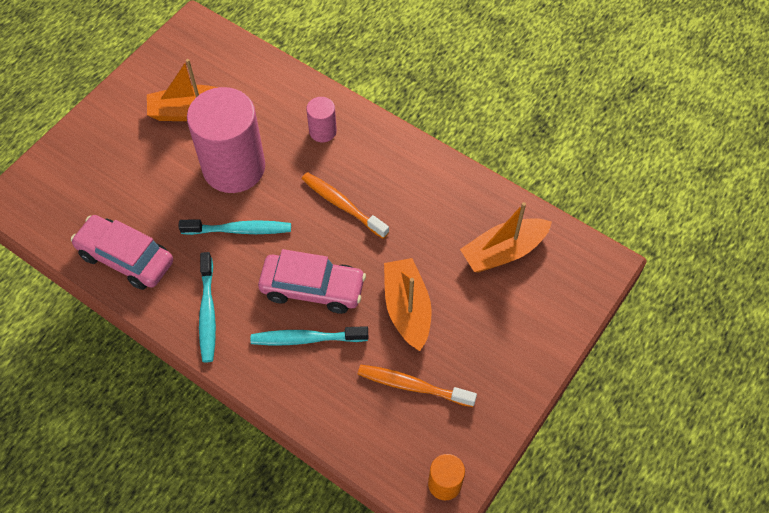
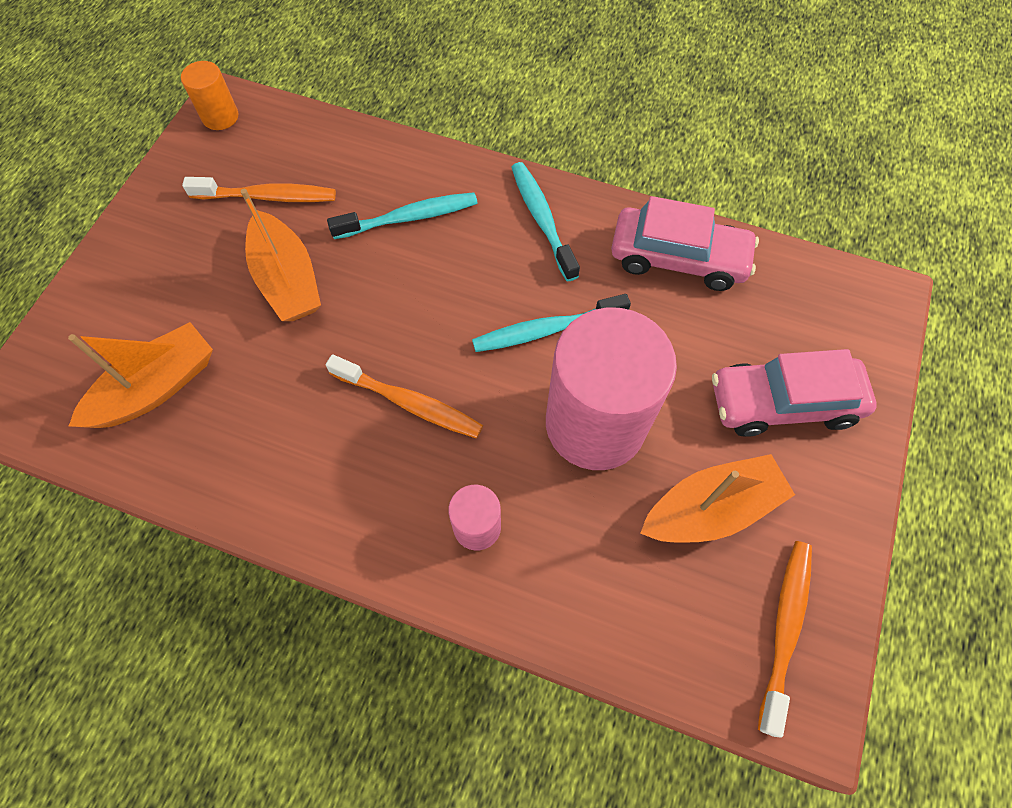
camera: 165 degrees right, 5 degrees up
(184, 56) = (785, 628): none -> orange toothbrush
(313, 288) = (418, 276): pink car -> pink car (783, 403)

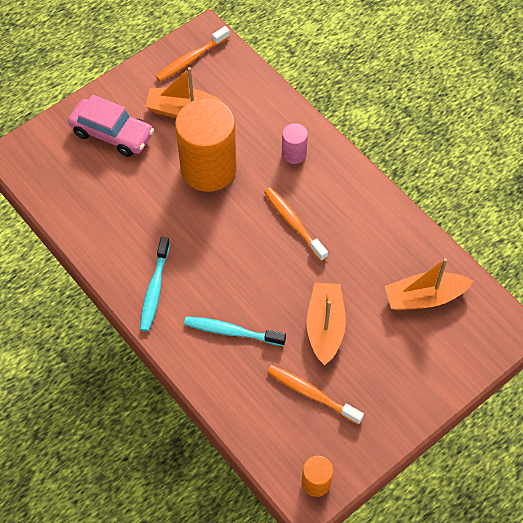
camera: 150 degrees left, 5 degrees down
(545, 330) = (199, 225): turquoise toothbrush -> none
(595, 424) = (208, 169): pink cylinder -> orange cylinder
(678, 258) = (98, 227): pink car -> none

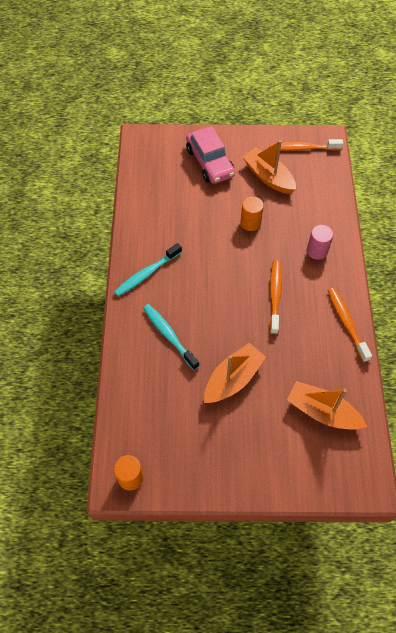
camera: 40 degrees right, 0 degrees up
(208, 169) = (250, 223): orange cylinder -> orange cylinder, size x0.45
(311, 394) = (182, 416): orange toothbrush -> orange toothbrush (346, 323)

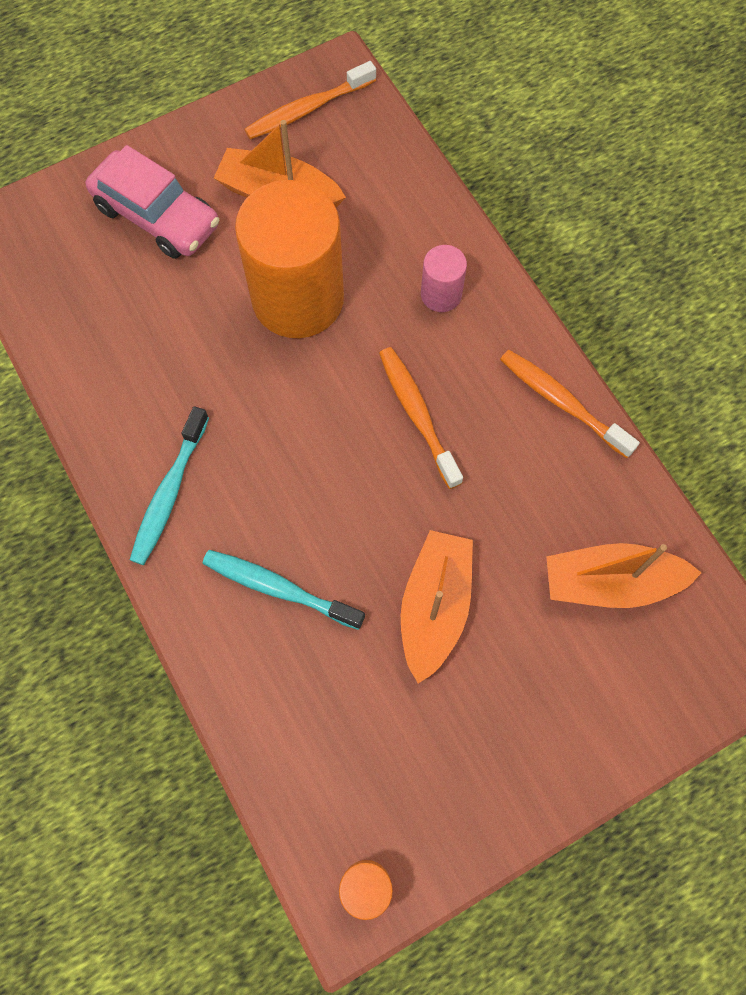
camera: 30 degrees left, 10 degrees up
(250, 223) = (298, 298): orange cylinder -> orange cylinder, size x2.23

